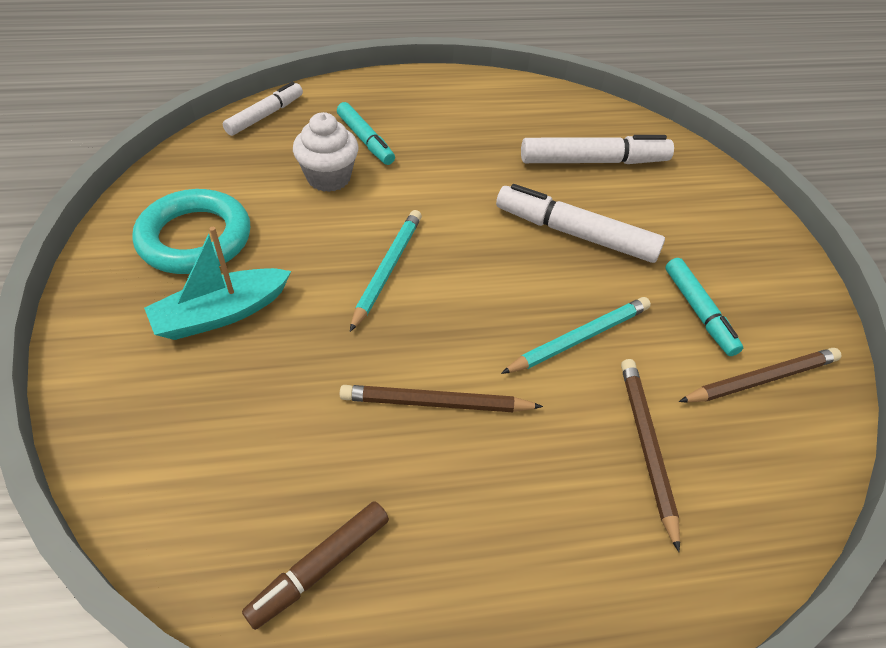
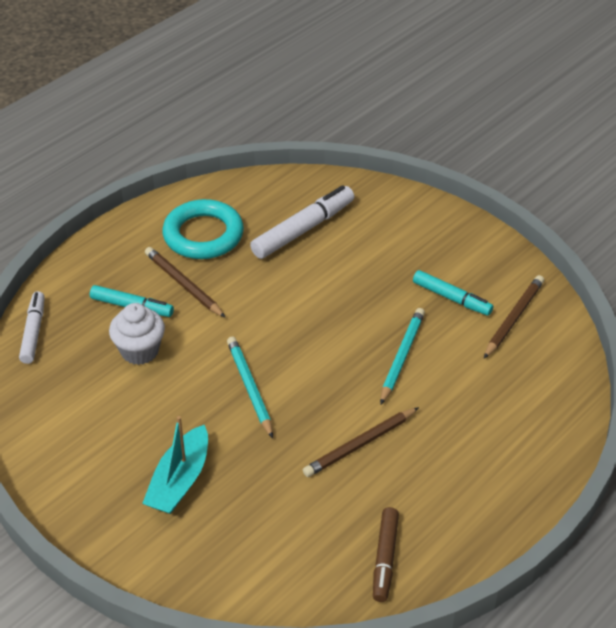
camera: 35 degrees left, 5 degrees down
(195, 238) = (101, 449): turquoise ring -> turquoise ring (203, 235)
(576, 234) = (340, 291): white marker -> none
(647, 446) = (486, 393): brown pencil -> brown pencil (183, 284)

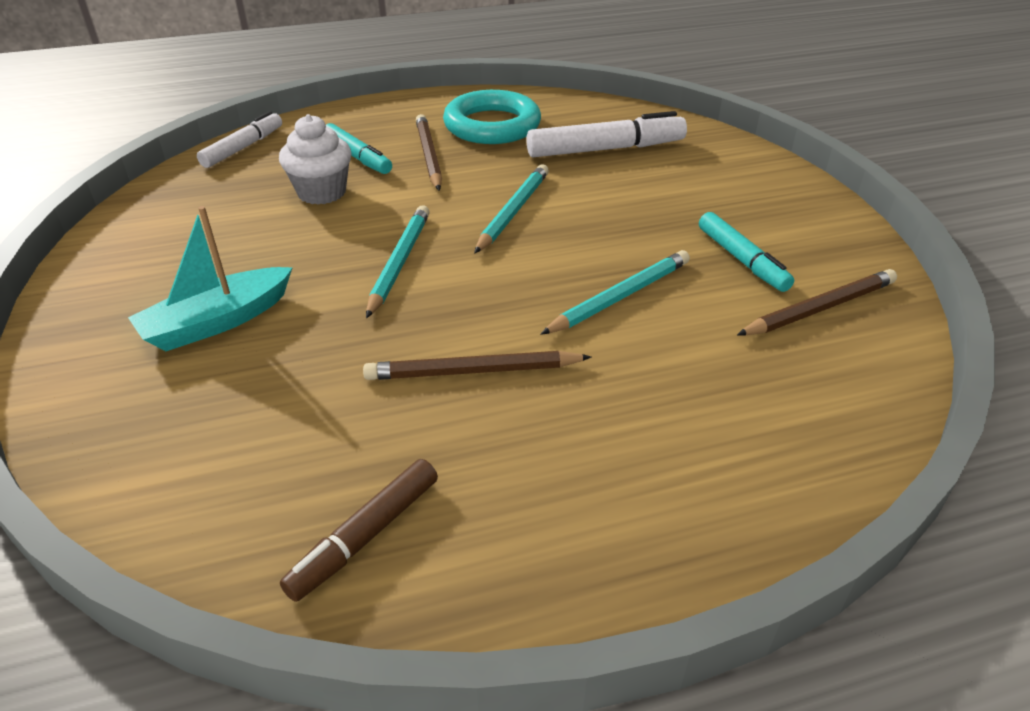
camera: 30 degrees right, 5 degrees down
(286, 314) = (514, 211): none -> turquoise pencil

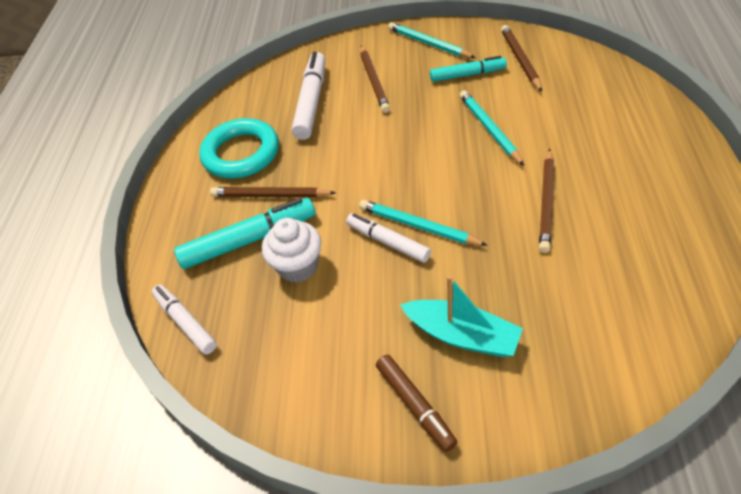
camera: 65 degrees left, 10 degrees up
(217, 322) = (462, 335): turquoise boat -> turquoise boat turned 45 degrees counterclockwise
(357, 156) = (248, 240): turquoise marker -> turquoise marker, size x1.54
(366, 535) = (675, 261): brown marker -> brown marker (415, 404)
(367, 244) = (388, 242): none -> white marker
(514, 211) = (375, 160): turquoise pencil -> turquoise pencil (428, 43)
(675, 184) = (373, 81): none -> brown pencil

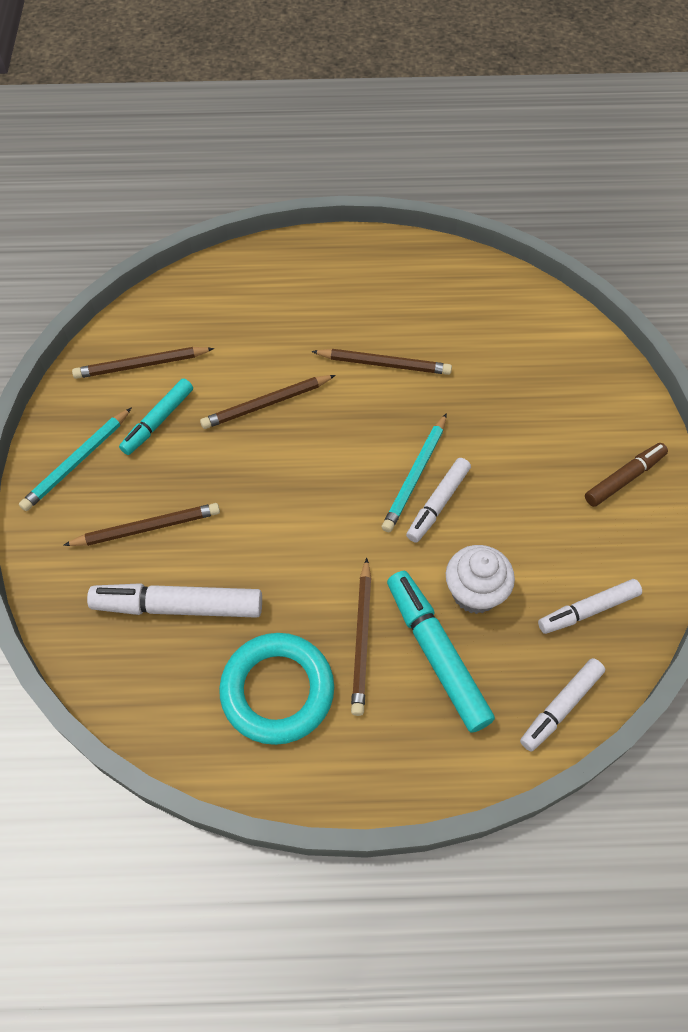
camera: 100 degrees left, 10 degrees up
(268, 353) = (588, 610): none -> white marker
(462, 335) = (548, 441): turquoise boat -> none
(467, 75) = (158, 421): turquoise marker -> turquoise marker turned 135 degrees counterclockwise
(489, 129) = (266, 404): turquoise pencil -> brown pencil

